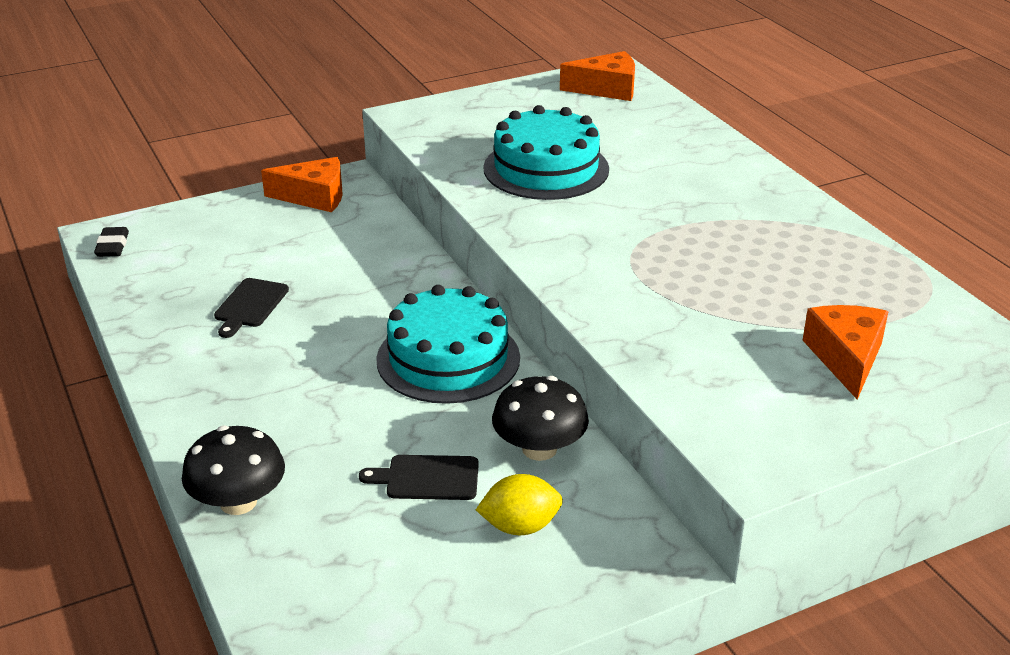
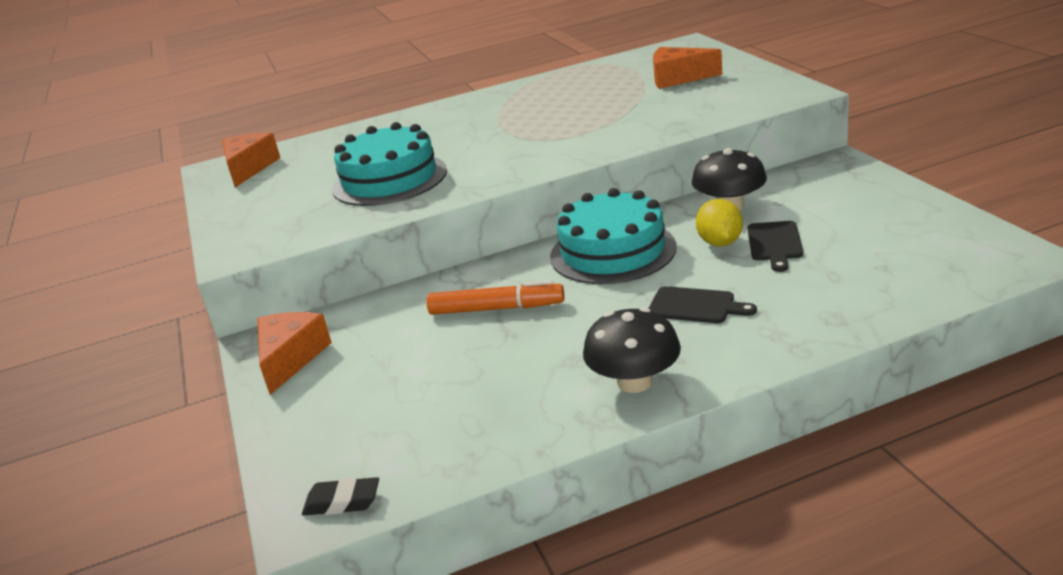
camera: 80 degrees left, 5 degrees down
(238, 502) = (830, 322): black mushroom -> black mushroom (634, 382)
(250, 305) = (510, 367): black cutting board -> black cutting board (695, 306)
(354, 292) = (496, 309): none -> orange marker
(520, 526) = (819, 206): yellow lemon -> yellow lemon (720, 243)

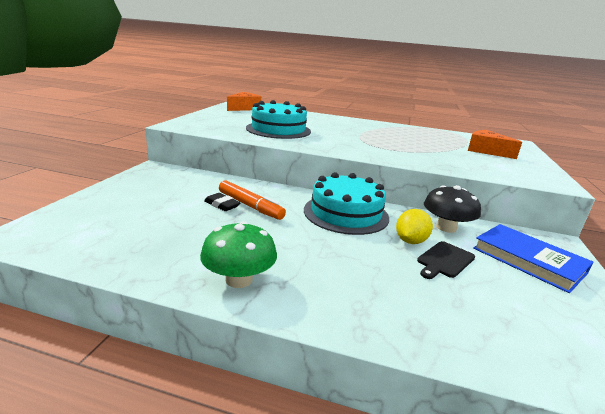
camera: 30 degrees right, 5 degrees down
(291, 358) = (149, 178): orange cheese -> none
(342, 502) = (36, 240): black eraser -> black eraser (222, 205)
(634, 382) = (239, 279): black mushroom -> green mushroom
(695, 306) = (341, 263): black cutting board -> none
(837, 198) = (528, 260): none -> blue book

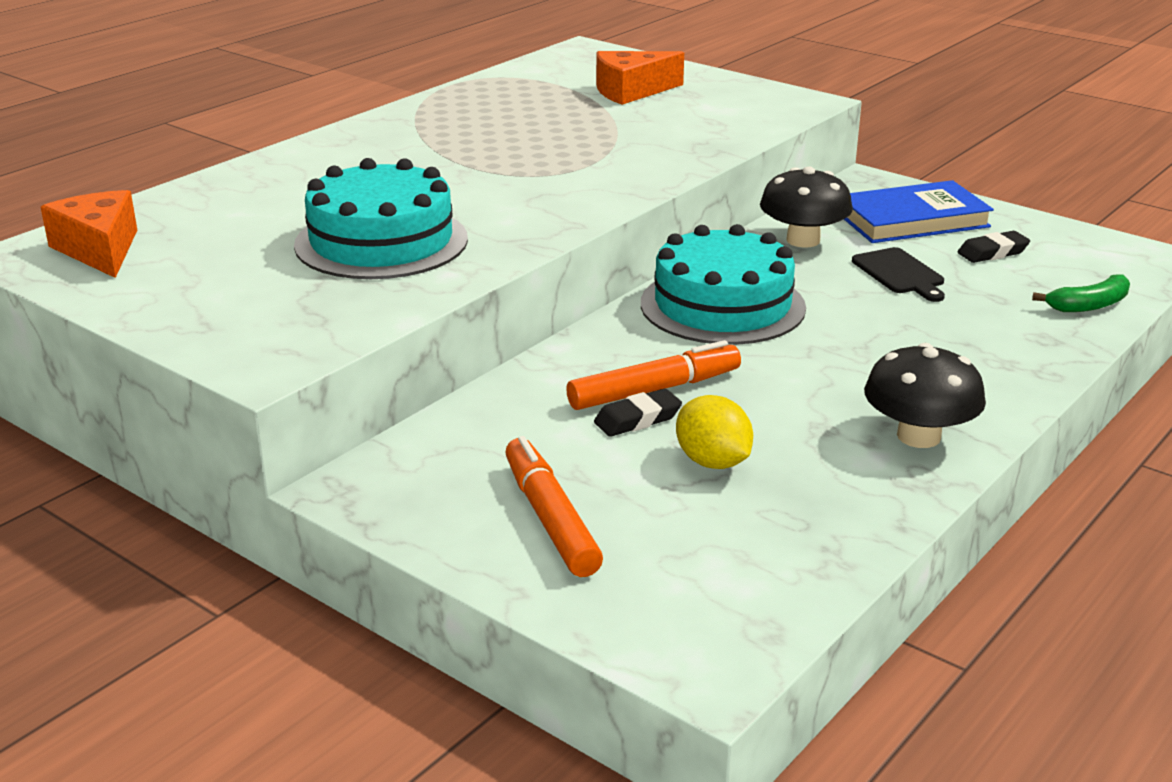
camera: 65 degrees left, 5 degrees up
(136, 197) = (550, 518): none -> orange marker
(239, 279) = (918, 436): green mushroom -> black mushroom
(410, 241) = (838, 280): yellow lemon -> yellow lemon (712, 462)
(502, 353) = (1089, 305): none -> green banana
(528, 296) = (992, 252): none -> black eraser

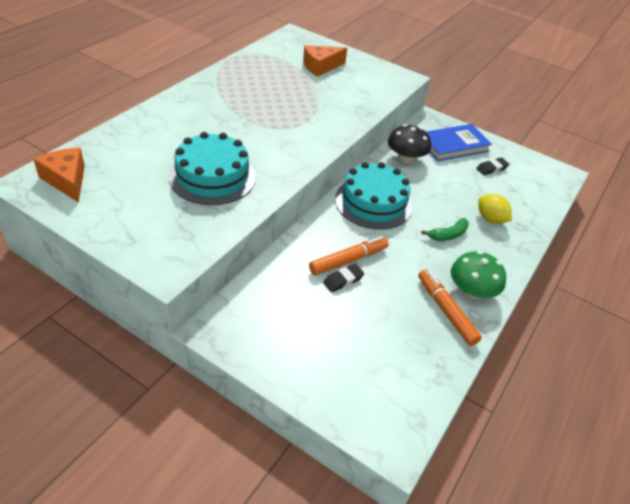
camera: 10 degrees left, 15 degrees up
(550, 518) = (310, 348): orange marker -> orange marker (446, 311)
(712, 462) = (381, 309): yellow lemon -> yellow lemon (490, 219)
(899, 273) = (452, 182): black cutting board -> none
(918, 436) = (471, 291): black mushroom -> green mushroom
(1089, 305) = (537, 204): green banana -> green banana (448, 235)

